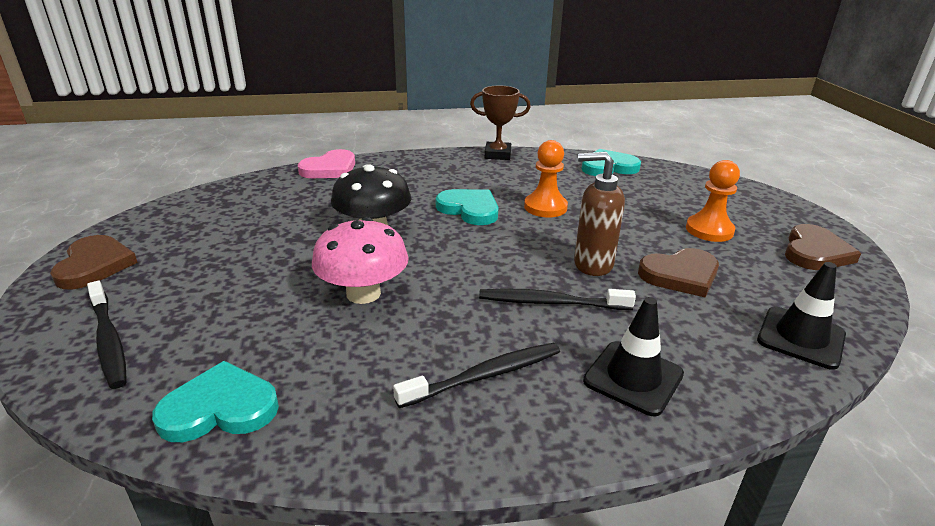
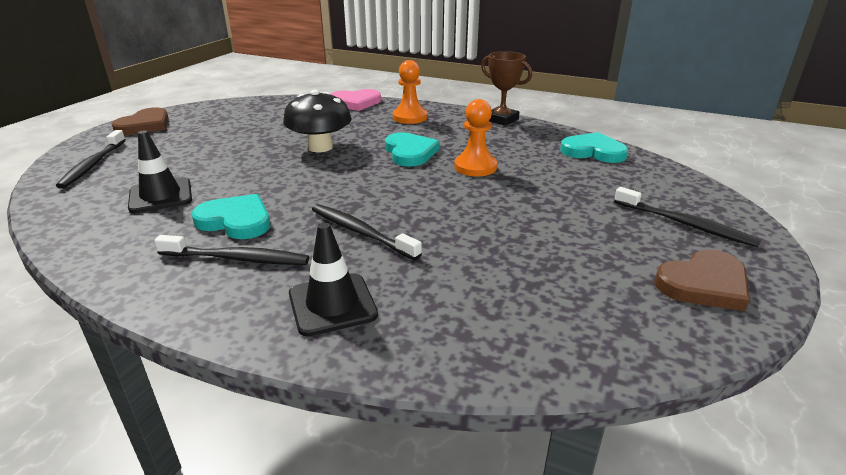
camera: 35 degrees right, 0 degrees up
(220, 408) = (83, 216): turquoise heart -> turquoise heart (236, 221)
(363, 293) = (249, 184): pink mushroom -> none
(592, 264) = (441, 218): brown soap dispenser -> none
(680, 275) = (508, 252): brown heart -> none
(709, 230) = (607, 228): orange pawn -> orange pawn (410, 117)
(745, 210) = (685, 224): none -> black toothbrush
(800, 337) = (540, 343): black traffic cone -> black traffic cone (161, 196)

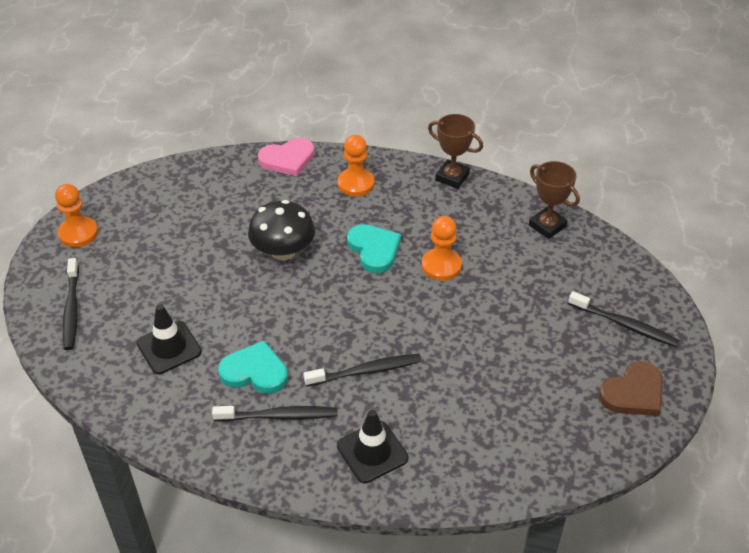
camera: 10 degrees left, 15 degrees up
(145, 125) = (78, 233): brown heart -> orange pawn
(361, 232) = (366, 371): black toothbrush -> black toothbrush turned 135 degrees clockwise
(593, 151) = (547, 226): turquoise heart -> brown trophy

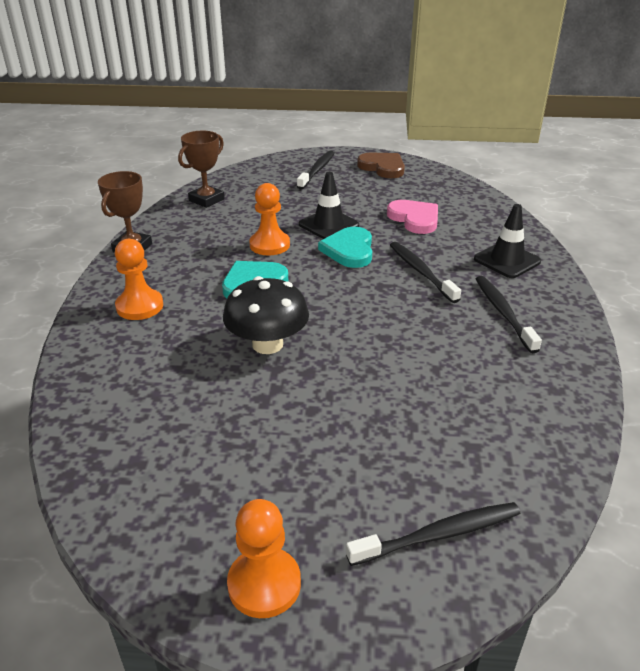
camera: 100 degrees left, 10 degrees down
(169, 347) = (459, 409): black traffic cone -> black traffic cone (328, 225)
(255, 371) = (458, 336): turquoise heart -> turquoise heart (349, 250)
(287, 159) = (82, 367): pink heart -> pink heart (414, 219)

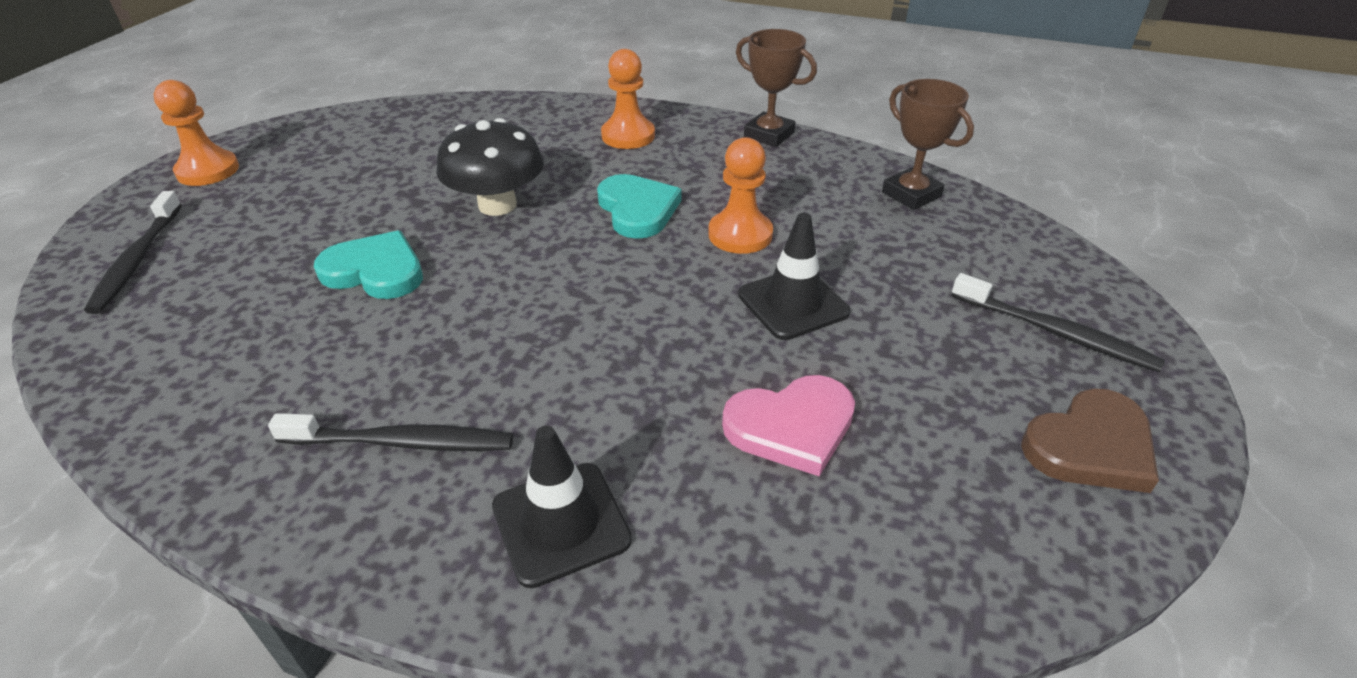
camera: 105 degrees right, 5 degrees up
(349, 250) = (692, 310): turquoise heart -> turquoise heart (375, 271)
(421, 272) = (584, 377): black toothbrush -> none

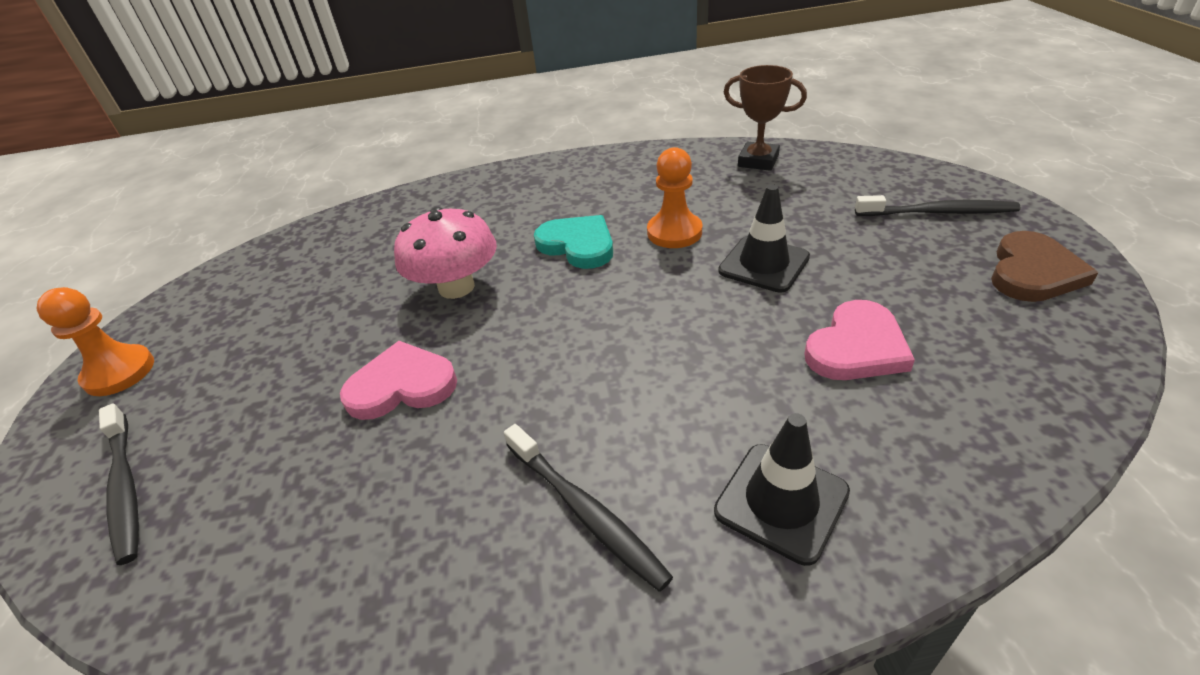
camera: 25 degrees left, 0 degrees up
(375, 271) = (402, 385): turquoise heart -> pink heart
(402, 442) = (585, 512): black toothbrush -> black toothbrush turned 75 degrees clockwise
(497, 205) = (456, 287): black mushroom -> pink mushroom
(628, 136) = (509, 194): orange pawn -> none
(769, 135) = (617, 156): brown trophy -> none

